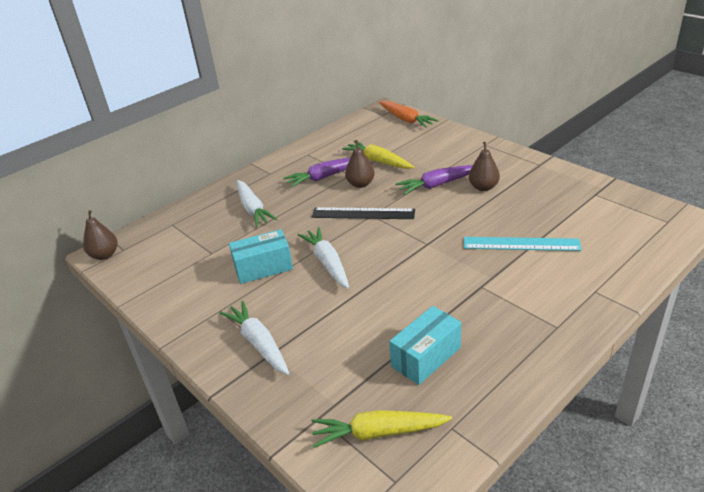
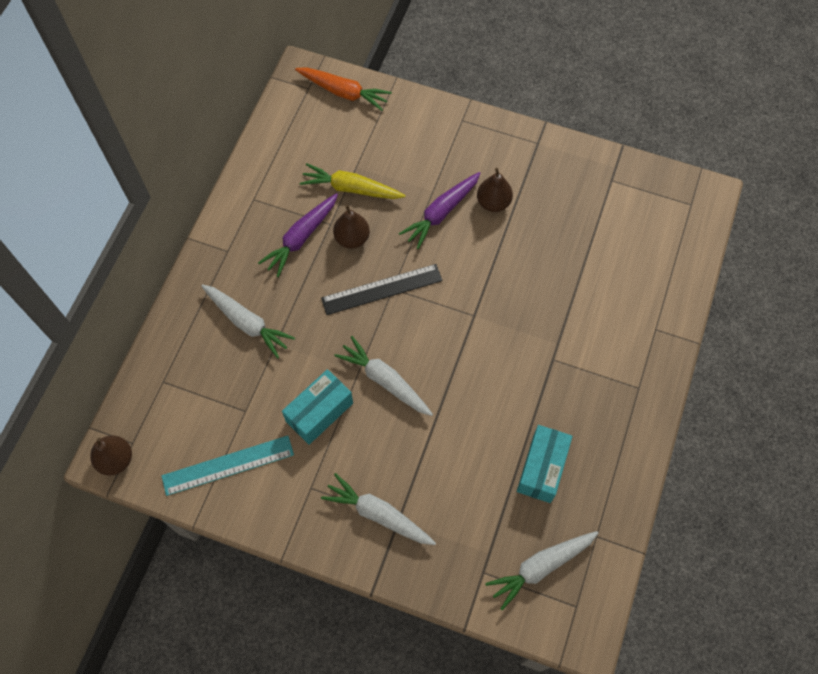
camera: 30 degrees left, 30 degrees up
(378, 433) = (540, 567): yellow carrot -> white carrot
(521, 244) = (567, 284): turquoise ruler -> turquoise ruler (228, 465)

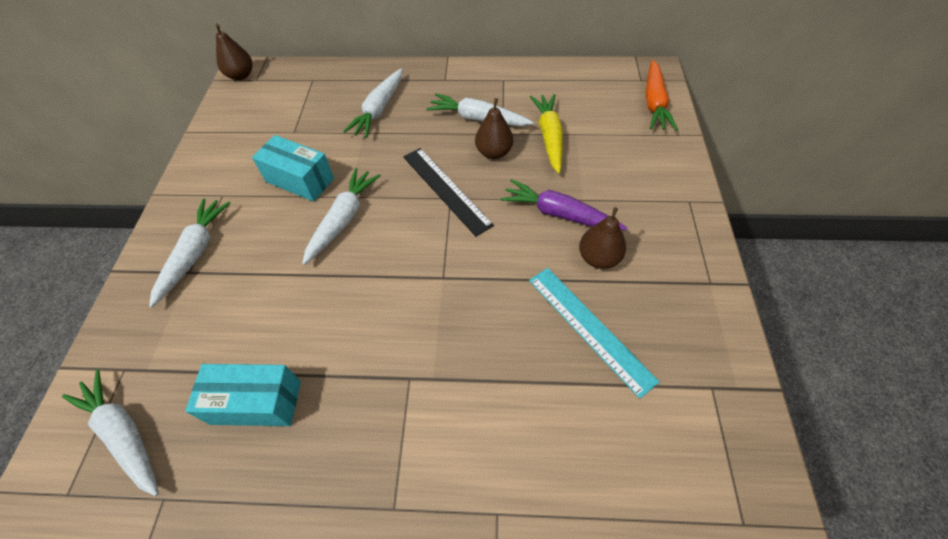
camera: 75 degrees right, 10 degrees down
(228, 465) = (240, 136): turquoise ruler -> turquoise ruler (589, 328)
(301, 238) = (478, 119): purple carrot -> white carrot

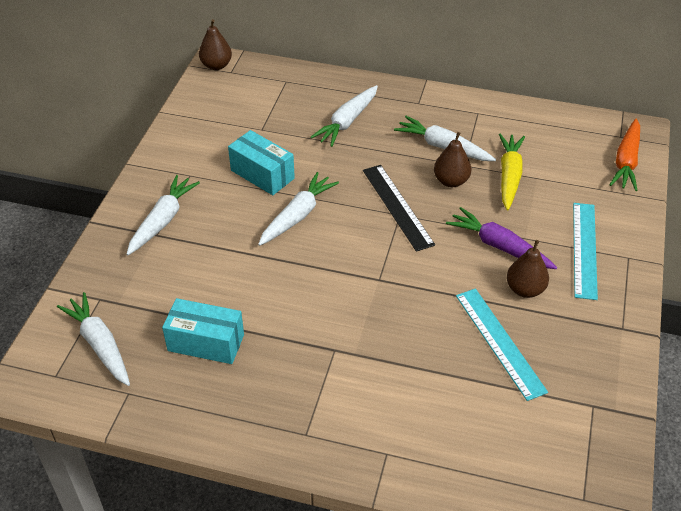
camera: 10 degrees right, 10 degrees down
(644, 201) = (584, 249): none -> turquoise ruler

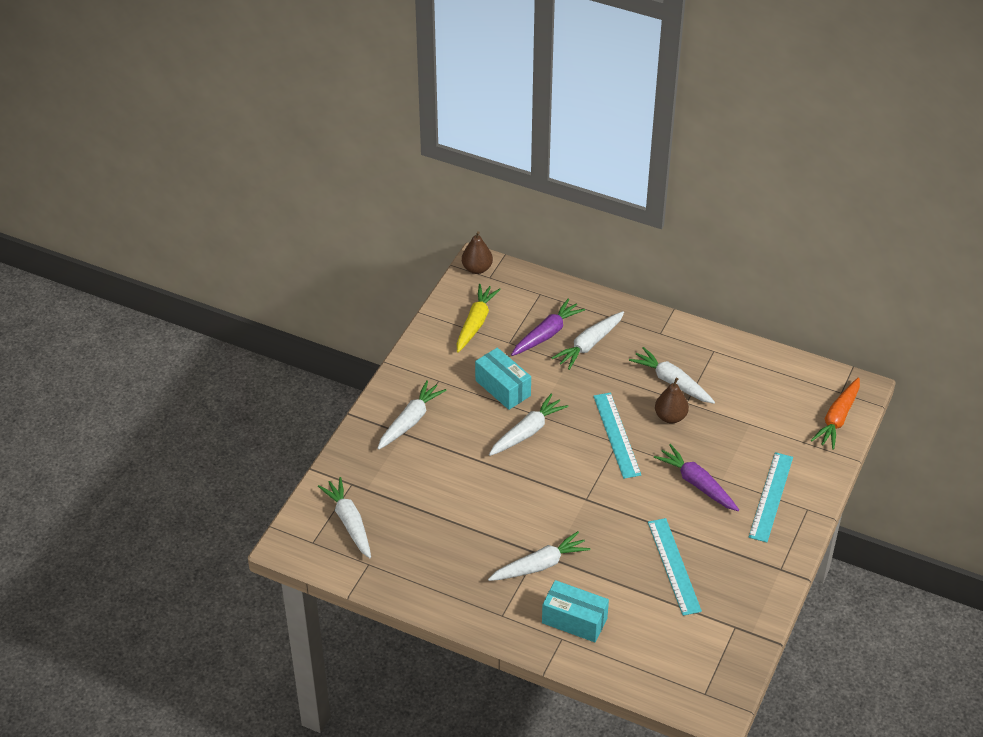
camera: 10 degrees right, 0 degrees up
(206, 343) = (434, 532): turquoise box -> turquoise box (574, 620)
(300, 117) = (546, 334): none -> purple carrot
(340, 364) = (540, 565): none -> white carrot
(397, 206) = (617, 435): black ruler -> turquoise ruler
(509, 176) = (725, 419): yellow carrot -> yellow carrot (475, 323)
(525, 289) = (708, 525): brown pear -> none

